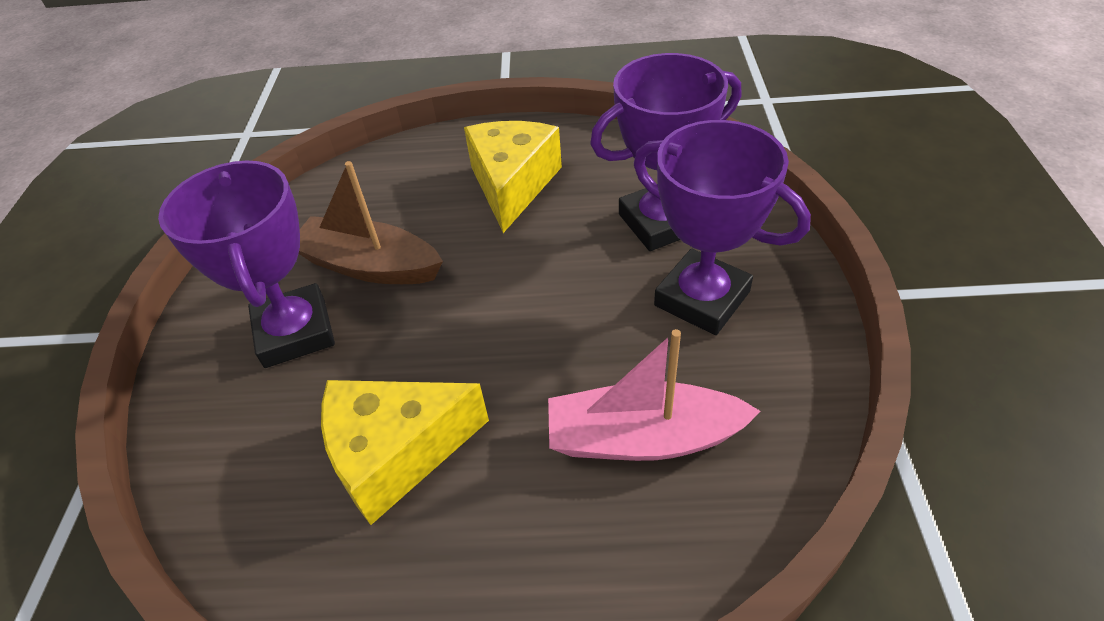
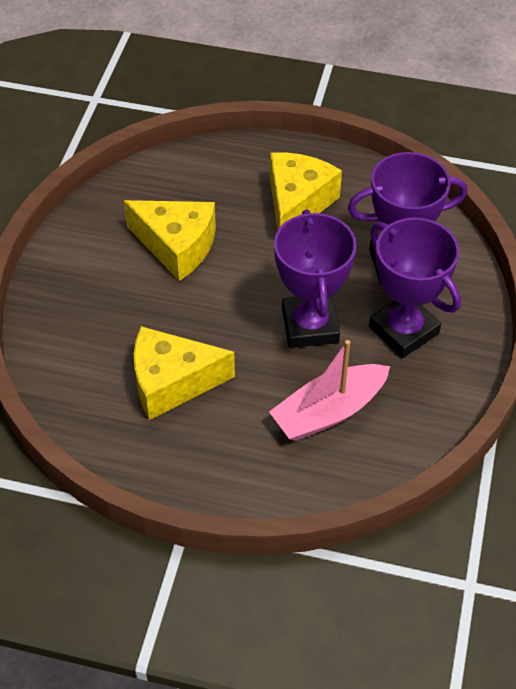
camera: 10 degrees right, 5 degrees up
(295, 332) = (117, 284): purple trophy -> purple trophy (310, 326)
(370, 266) = (177, 246): brown boat -> yellow cheese
(643, 438) = (329, 411): pink boat -> pink boat turned 45 degrees counterclockwise

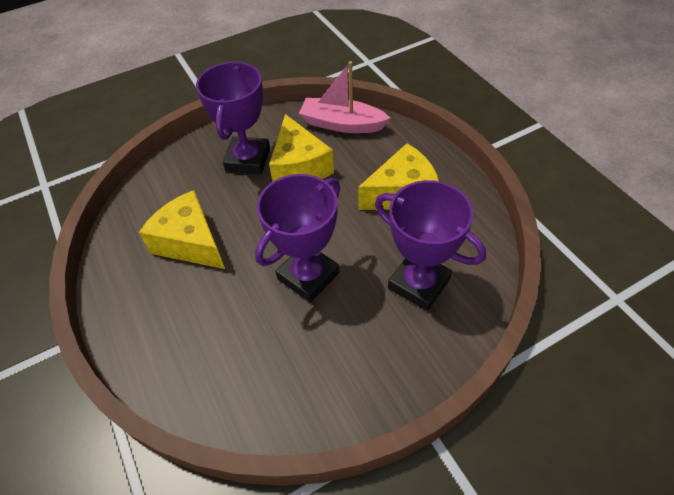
camera: 50 degrees right, 0 degrees up
(329, 411) = (244, 343): pink boat -> pink boat (342, 124)
(403, 330) = (363, 333): purple trophy -> purple trophy (248, 159)

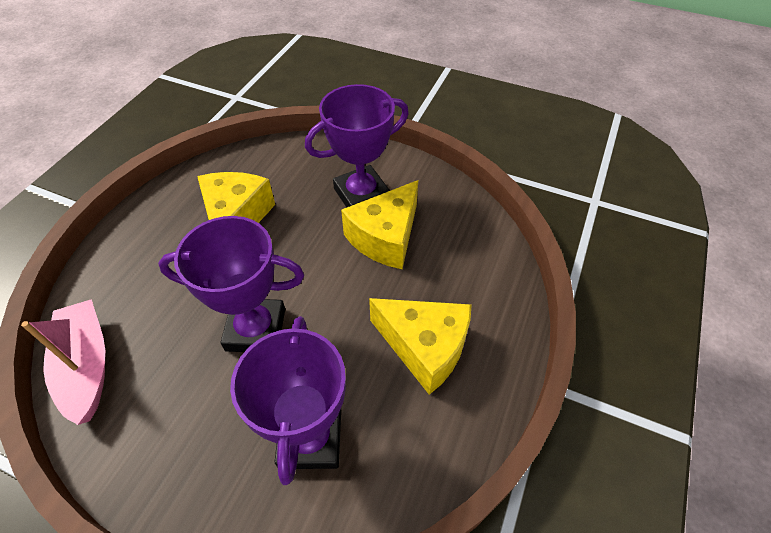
camera: 50 degrees right, 0 degrees up
(342, 124) = (474, 235): pink boat -> pink boat (87, 366)

